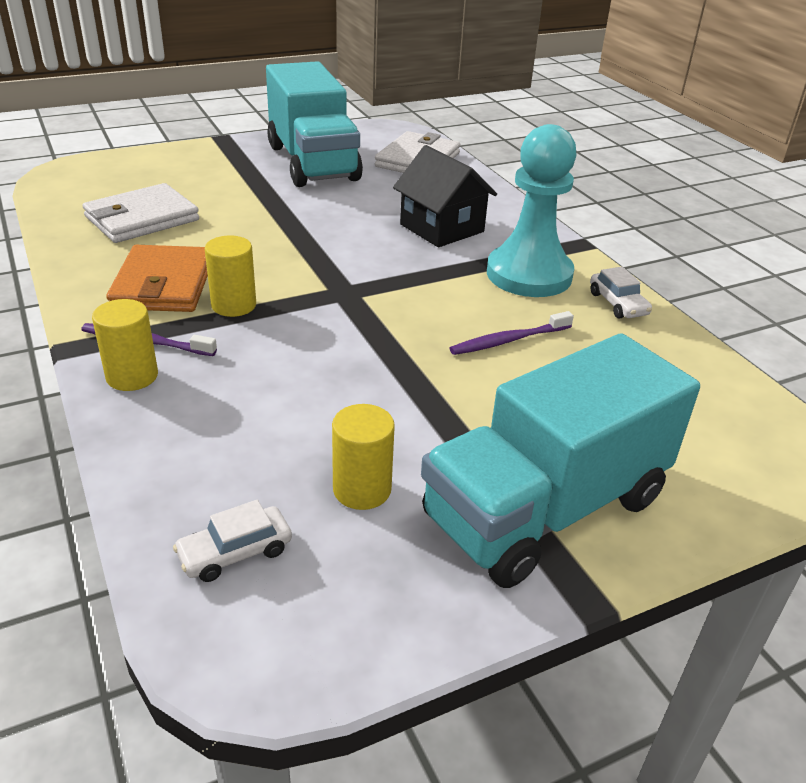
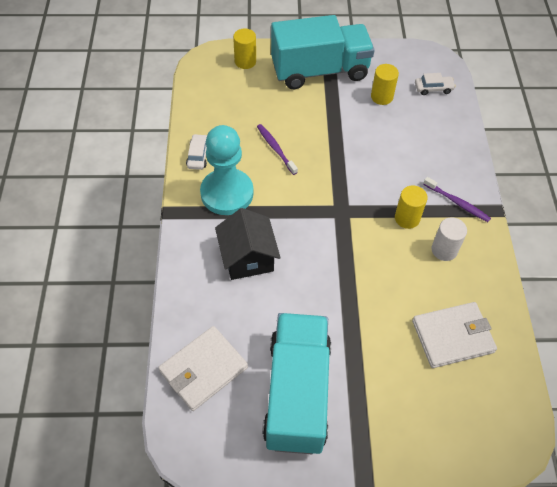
camera: 155 degrees left, 20 degrees up
(132, 376) = (465, 181): yellow cylinder -> yellow cylinder (245, 61)
(163, 284) = (444, 250): orange wallet -> white cylinder
(508, 340) = (276, 149): purple toothbrush -> purple toothbrush turned 120 degrees counterclockwise

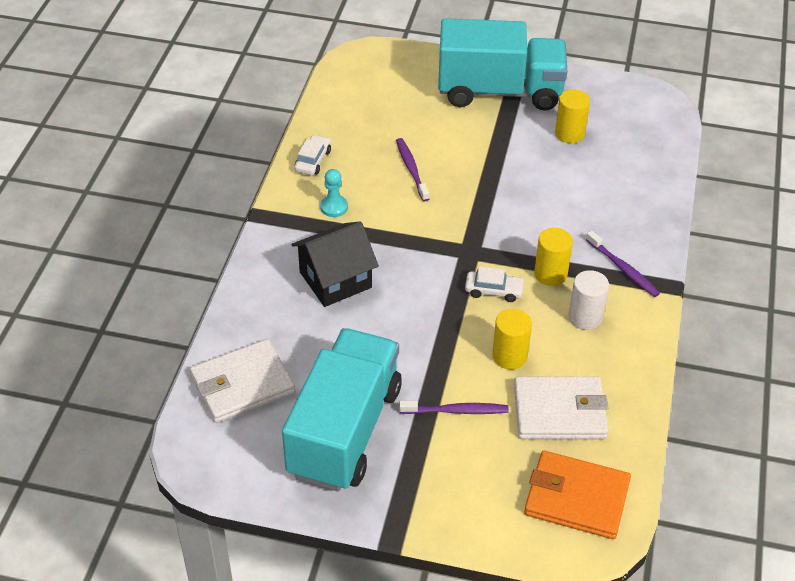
camera: 15 degrees right, 10 degrees down
(227, 193) = (334, 207): turquoise pawn -> turquoise pawn, size x0.42
(245, 61) = (407, 66): yellow cylinder -> yellow cylinder (509, 356)
(248, 257) = (335, 280): black house -> black house turned 60 degrees clockwise
(376, 354) = (456, 411): none -> purple toothbrush
(433, 88) = (642, 135): white car -> white car (494, 291)
(490, 410) = (576, 498): none -> orange wallet

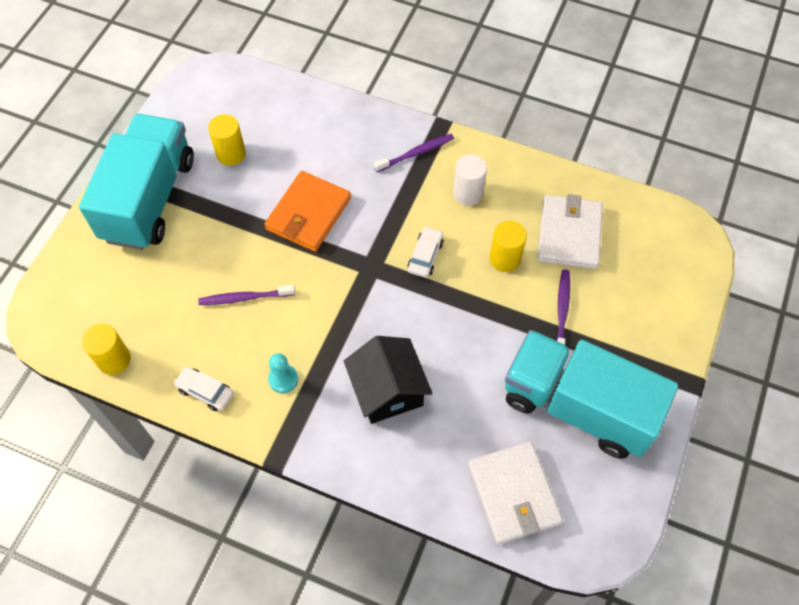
camera: 80 degrees left, 15 degrees up
(550, 274) = (412, 208): yellow cylinder -> yellow cylinder (114, 360)
(576, 498) = (656, 241): orange wallet -> orange wallet (308, 214)

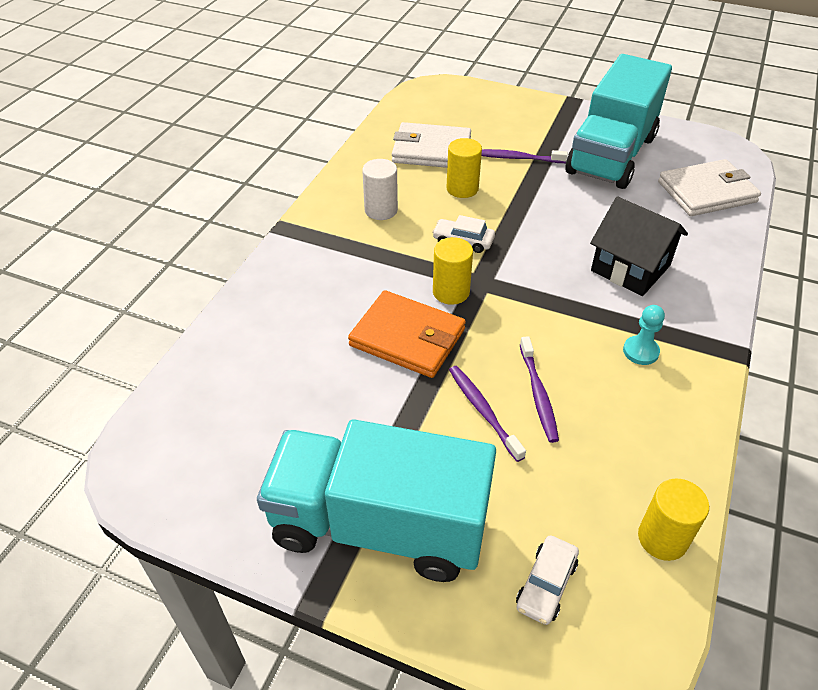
camera: 90 degrees left, 15 degrees down
(205, 391) = (678, 425): white car -> white car (546, 584)
(231, 154) = (302, 425): yellow cylinder -> yellow cylinder (451, 292)
(388, 391) = (630, 268): black house -> black house turned 60 degrees clockwise
(416, 153) = (322, 247): purple toothbrush -> purple toothbrush (483, 411)

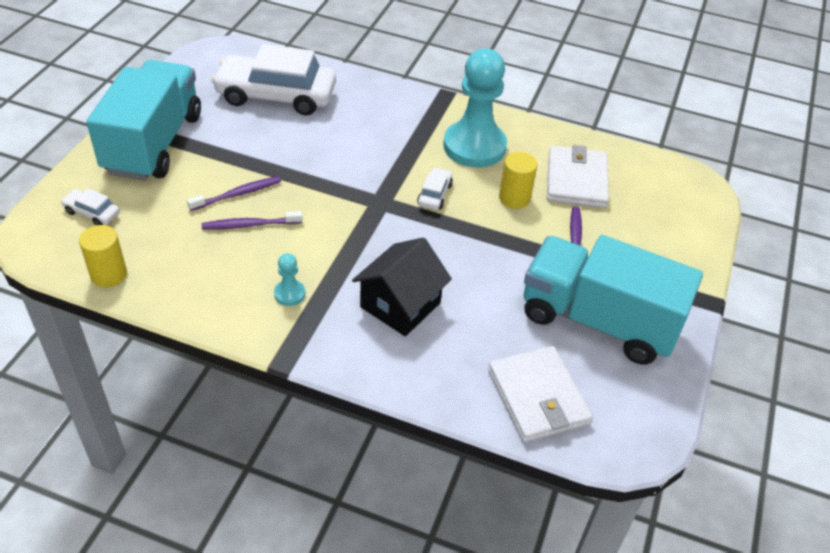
camera: 85 degrees right, 0 degrees up
(269, 384) = (276, 95): none -> white car
(381, 210) = (474, 146): white cylinder -> turquoise pawn
(407, 337) = (316, 159): orange wallet -> none
(451, 292) = (367, 184): yellow cylinder -> none

